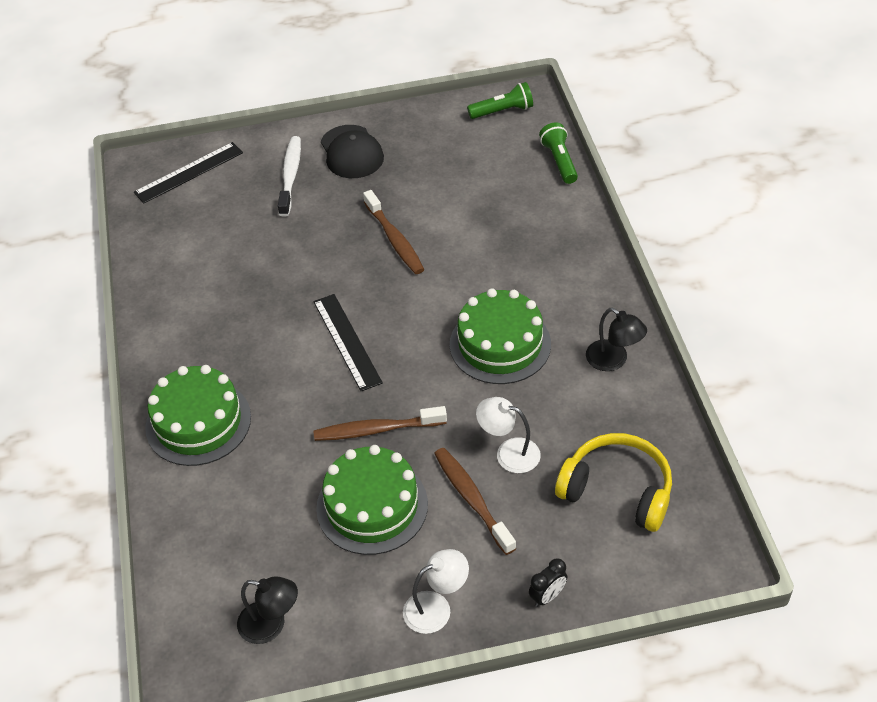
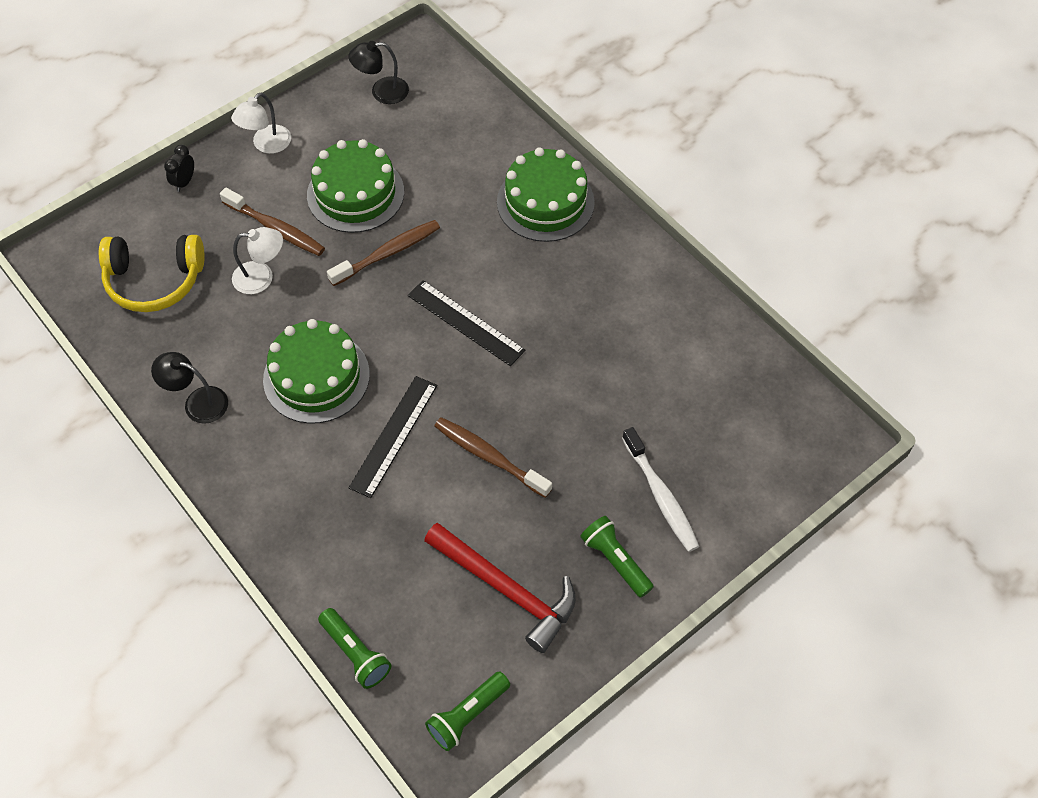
camera: 150 degrees right, 10 degrees up
(189, 172) = (777, 453): black ruler -> black ruler (394, 435)
(351, 152) = (615, 561): black cap -> green flashlight
(435, 160) = (507, 590): none -> red hammer

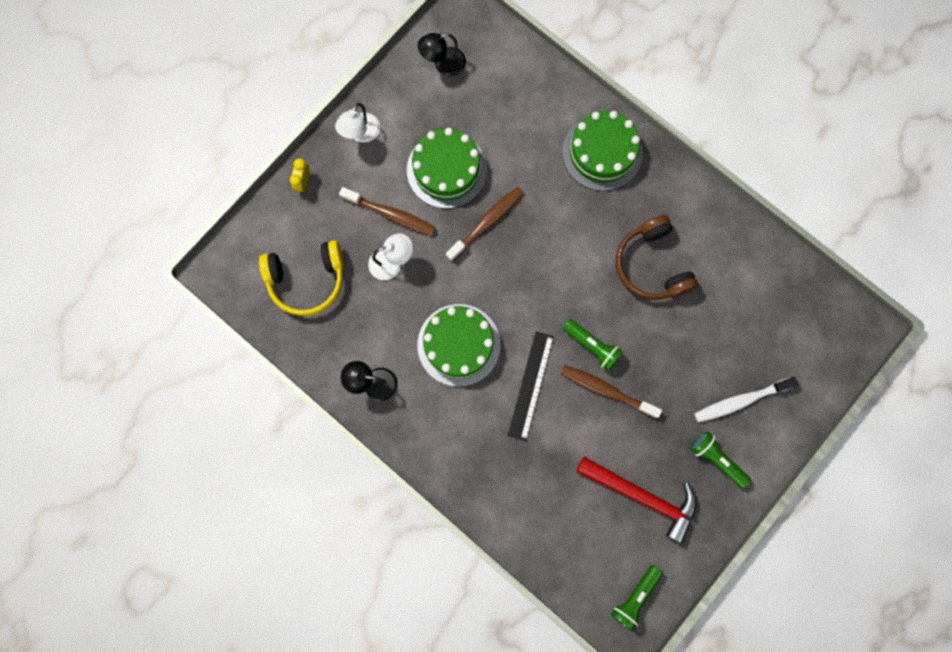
camera: 10 degrees left, 20 degrees up
(184, 182) = (303, 182): black clock -> yellow clock
(356, 653) = (545, 565): green flashlight -> green flashlight (592, 346)
(465, 322) = (563, 276): black ruler -> none
(578, 327) = (651, 265): none -> brown headphones
(661, 496) = (740, 401): white toothbrush -> white toothbrush turned 105 degrees clockwise

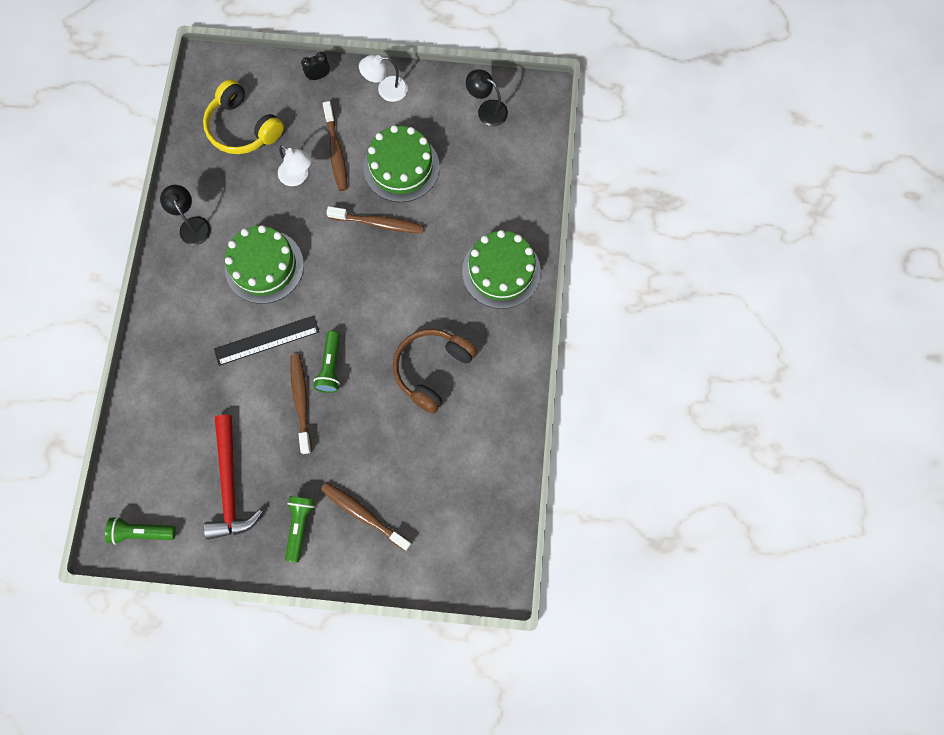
camera: 55 degrees right, 5 degrees down
(303, 182) = (318, 76): yellow clock -> black clock
(740, 401) = (363, 514): white toothbrush -> brown toothbrush

